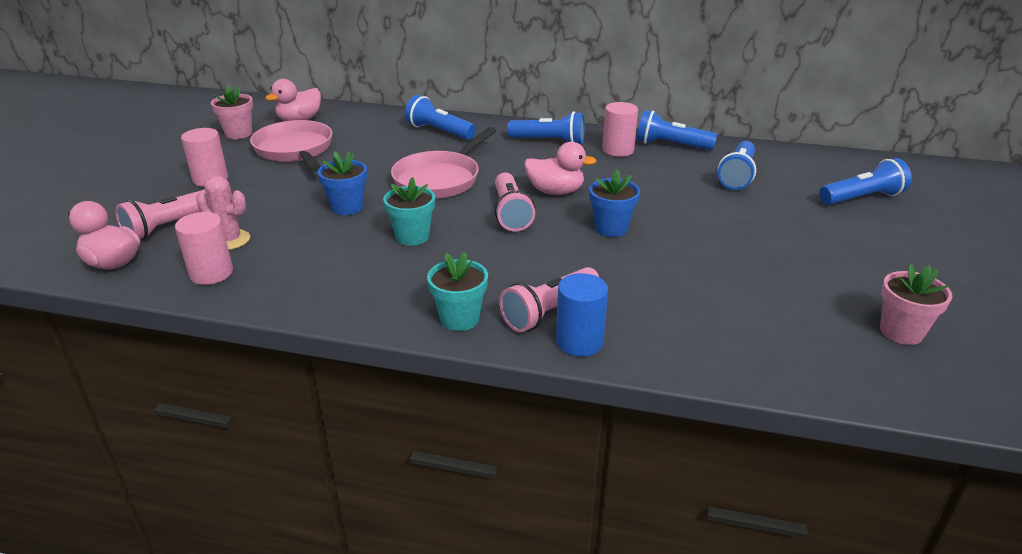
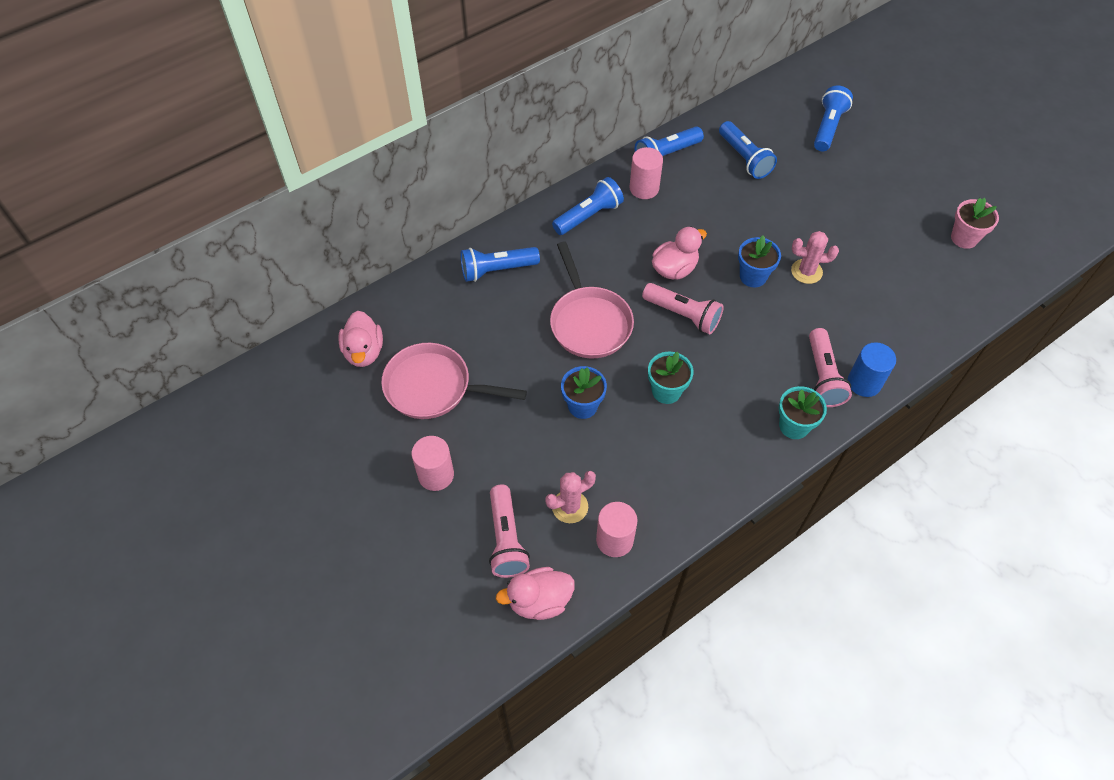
camera: 50 degrees left, 25 degrees up
(238, 134) = (348, 412): pink flower pot -> none
(666, 252) = (806, 271): none -> pink cactus

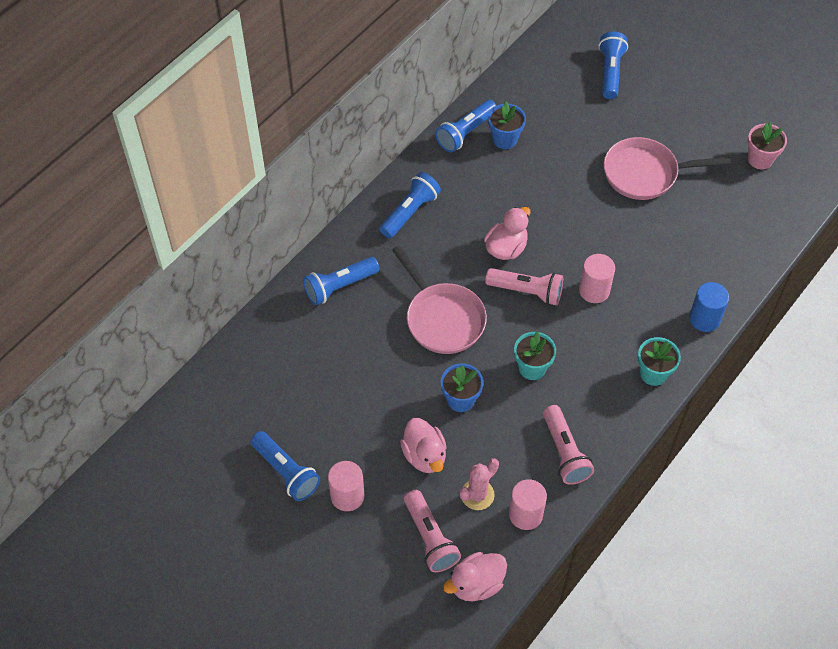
camera: 15 degrees left, 0 degrees up
(364, 352) = (239, 396): pink duck -> pink duck (424, 455)
(434, 387) = (317, 415): pink pan -> pink pan (645, 173)
(644, 188) = (454, 172): pink cylinder -> pink cylinder (594, 290)
(744, 158) = (541, 121): blue flashlight -> blue flashlight (286, 472)
(753, 276) = (580, 239): blue flower pot -> blue flower pot (505, 139)
(806, 271) = (627, 224): pink cactus -> none
(823, 376) = (667, 321): pink flashlight -> pink flashlight (564, 452)

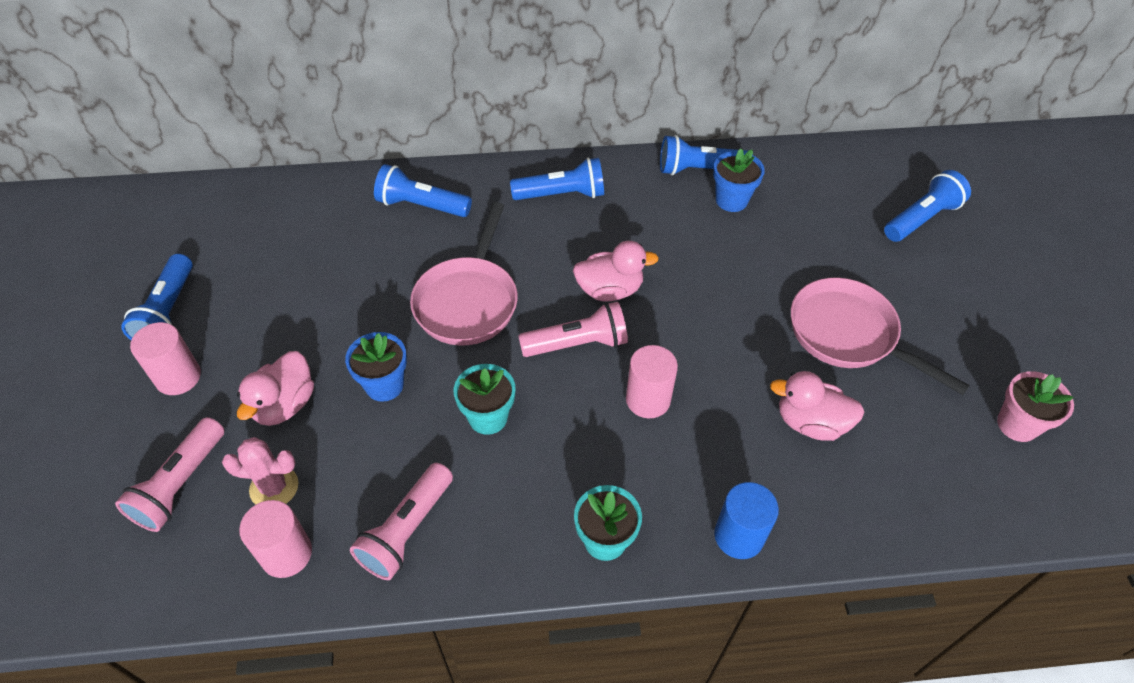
camera: 45 degrees right, 5 degrees down
(476, 584) = (149, 574): pink duck -> pink duck (810, 422)
(527, 291) = (578, 344): pink flashlight -> pink flashlight turned 75 degrees counterclockwise

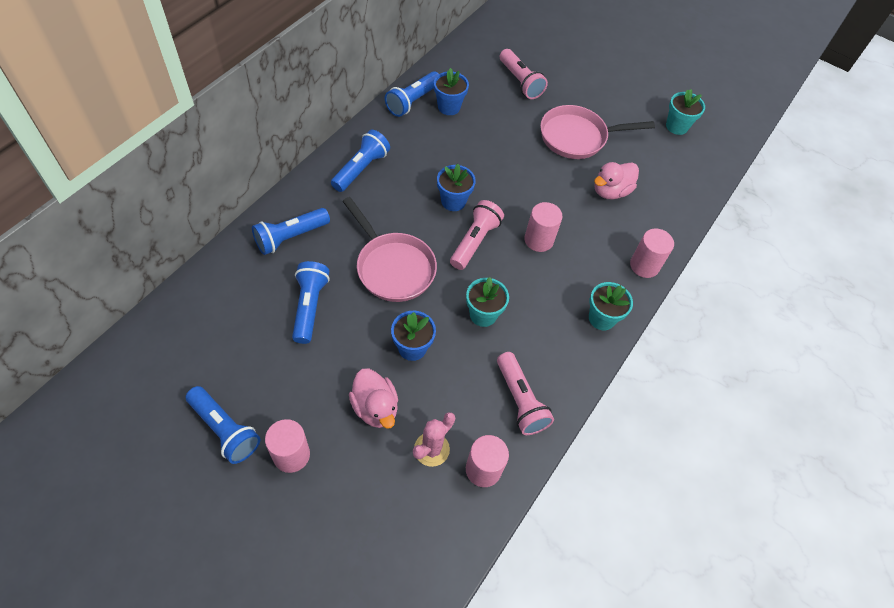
camera: 55 degrees left, 5 degrees up
(180, 485) = (381, 500): pink flashlight -> pink flashlight (520, 82)
(609, 290) = (453, 201): pink duck -> blue flower pot
(739, 536) = (644, 265): blue cylinder -> pink cylinder
(921, 218) = (539, 54): blue flashlight -> blue flashlight (310, 306)
(1017, 425) = (676, 126): pink flower pot -> turquoise flower pot

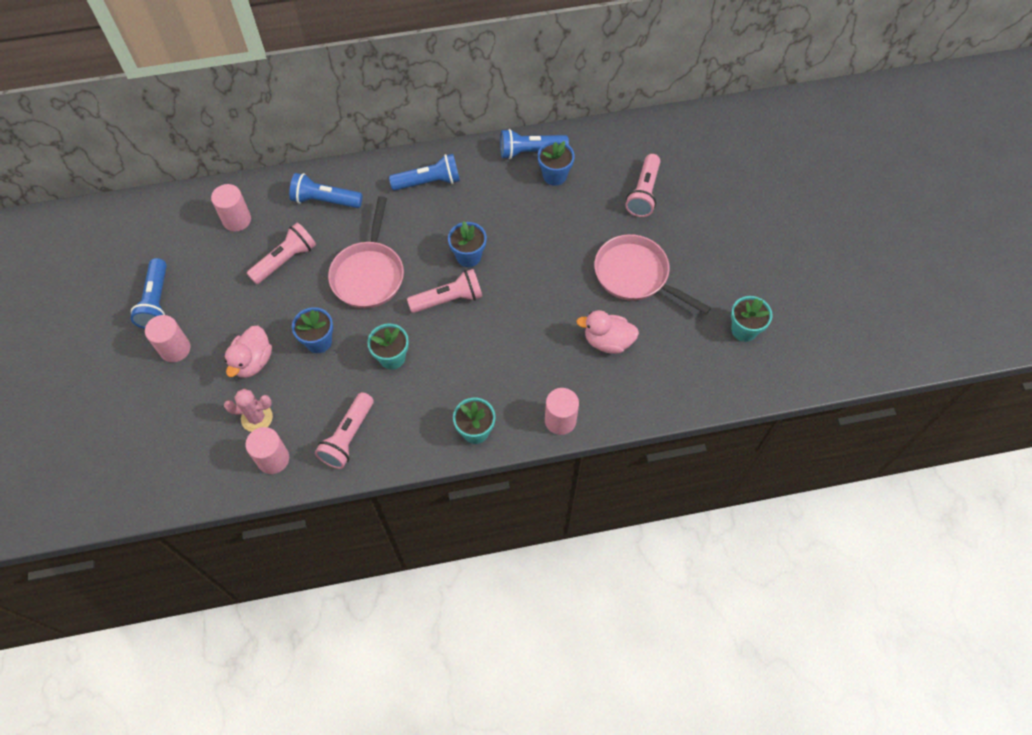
camera: 50 degrees right, 5 degrees up
(310, 306) = (285, 260): blue flashlight -> pink flashlight
(538, 240) = (499, 335): pink cylinder -> pink cylinder (237, 220)

